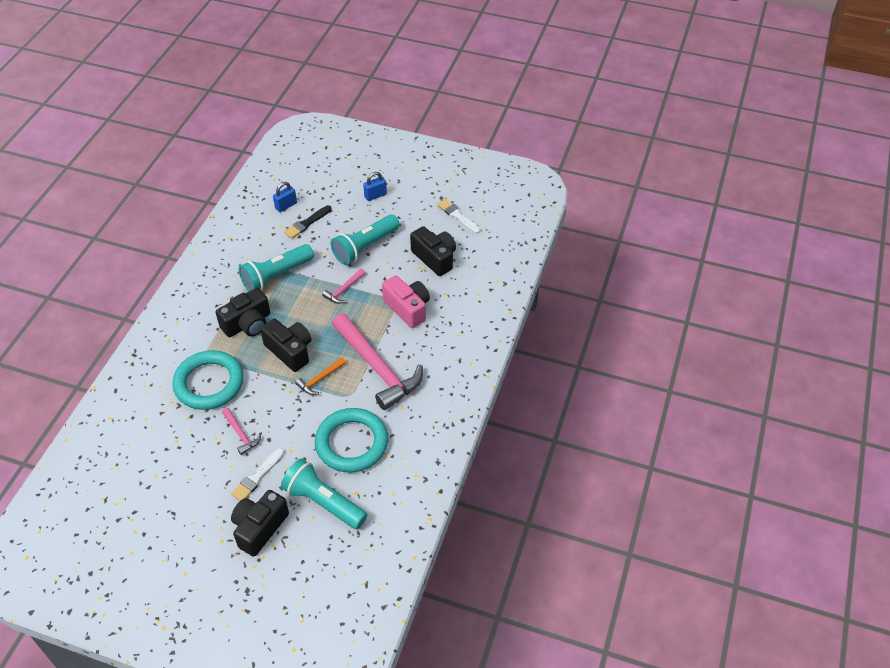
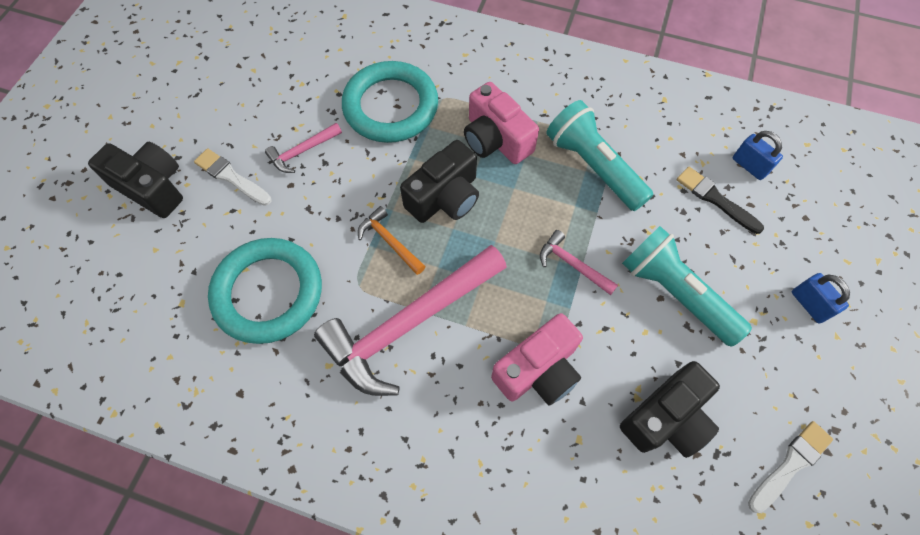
camera: 90 degrees right, 15 degrees up
(248, 324) = (496, 139): black camera -> pink camera
(323, 502) = (175, 261): turquoise flashlight -> none

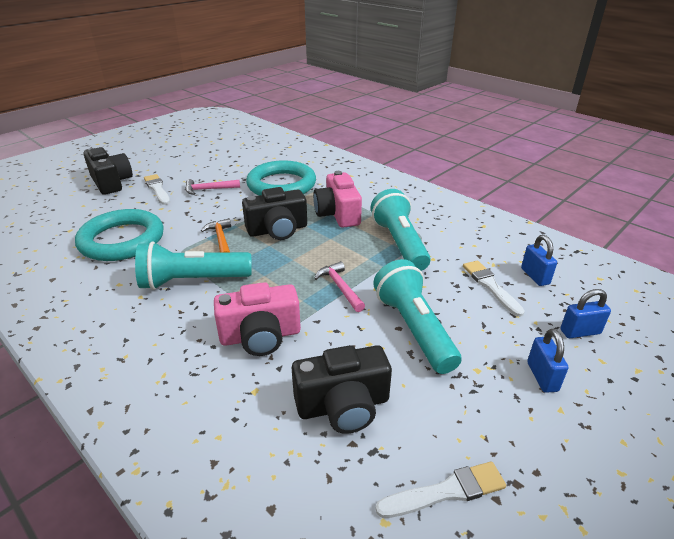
camera: 25 degrees right, 30 degrees down
(409, 324) = (192, 281): pink hammer -> turquoise flashlight
(715, 199) = (490, 286): black brush -> white brush
(818, 231) = (580, 332): none -> blue padlock

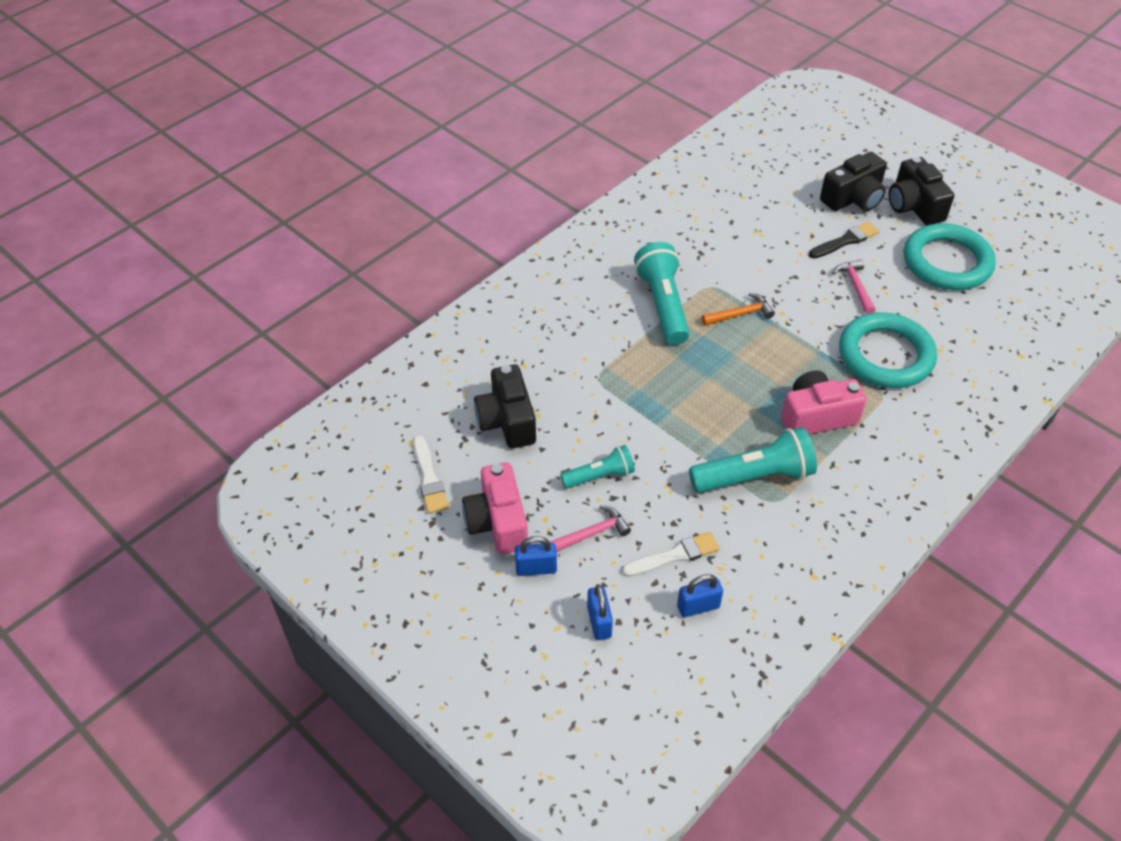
camera: 90 degrees right, 15 degrees up
(122, 240) = (728, 239): turquoise ring -> turquoise ring (947, 262)
(157, 189) = (845, 241): white brush -> black brush
(260, 336) = (586, 362): pink camera -> pink camera (497, 522)
(277, 230) = (767, 360): black camera -> black camera (914, 206)
(340, 287) = (661, 419): pink hammer -> pink hammer (591, 533)
(414, 328) = (600, 476): turquoise flashlight -> turquoise flashlight, size x0.60

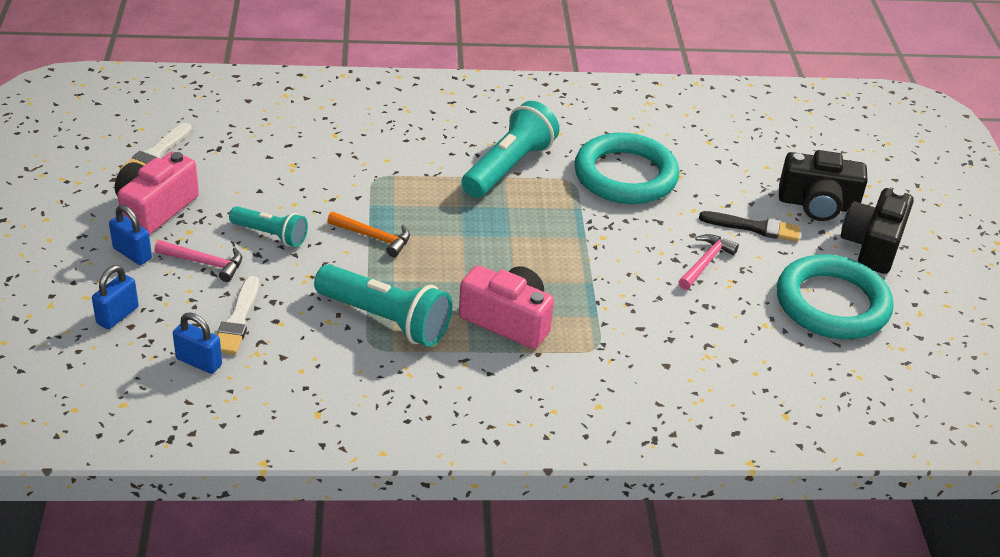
camera: 40 degrees right, 10 degrees down
(507, 421) = (265, 158): black camera -> none
(674, 555) = (237, 320): white brush -> white brush turned 75 degrees clockwise
(740, 314) = (563, 214): orange hammer -> orange hammer (373, 237)
(885, 355) = (646, 325): turquoise ring -> turquoise ring (625, 175)

